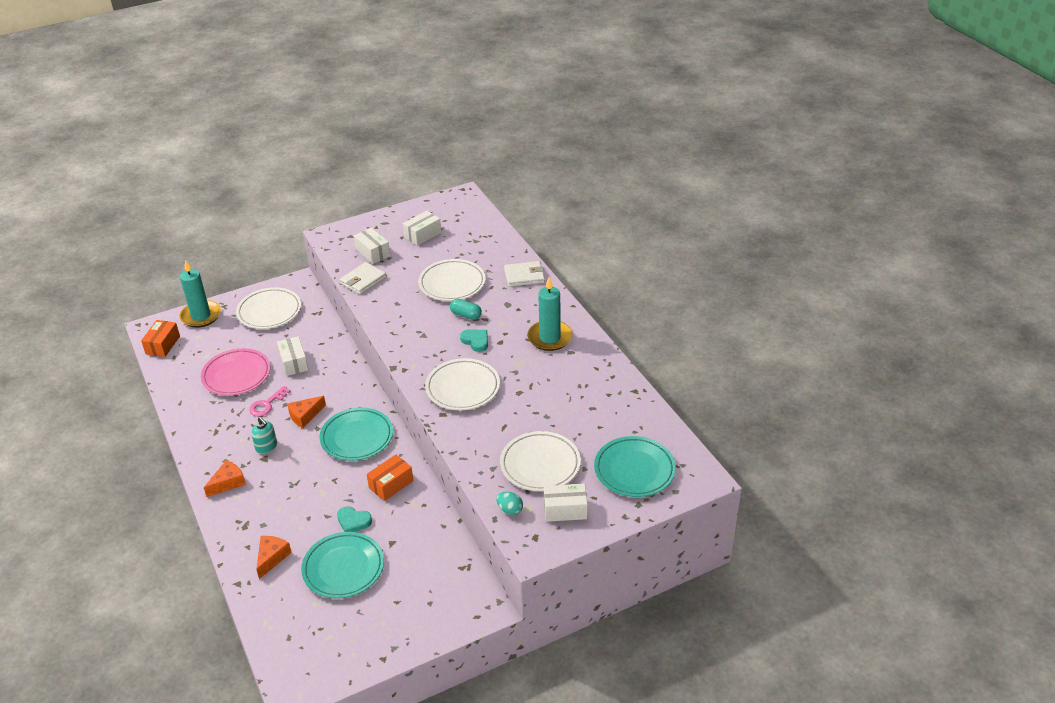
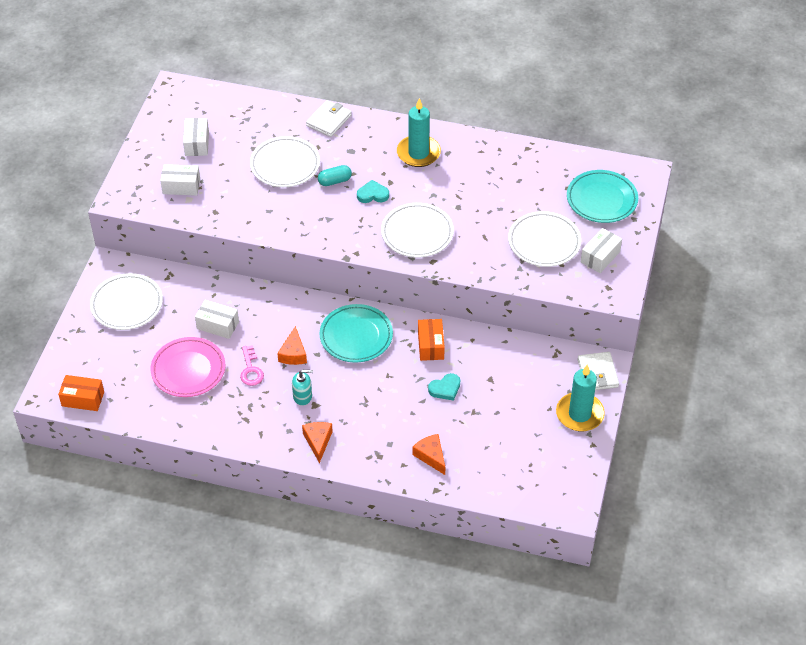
camera: 50 degrees left, 10 degrees up
(163, 345) = (83, 399): orange box -> orange box turned 45 degrees counterclockwise
(201, 316) = (73, 353): turquoise candle -> turquoise candle (579, 414)
(343, 568) = (486, 420): turquoise plate -> none
(363, 280) = (212, 213): white wallet -> white wallet (597, 373)
(510, 510) = (569, 284): turquoise egg -> none

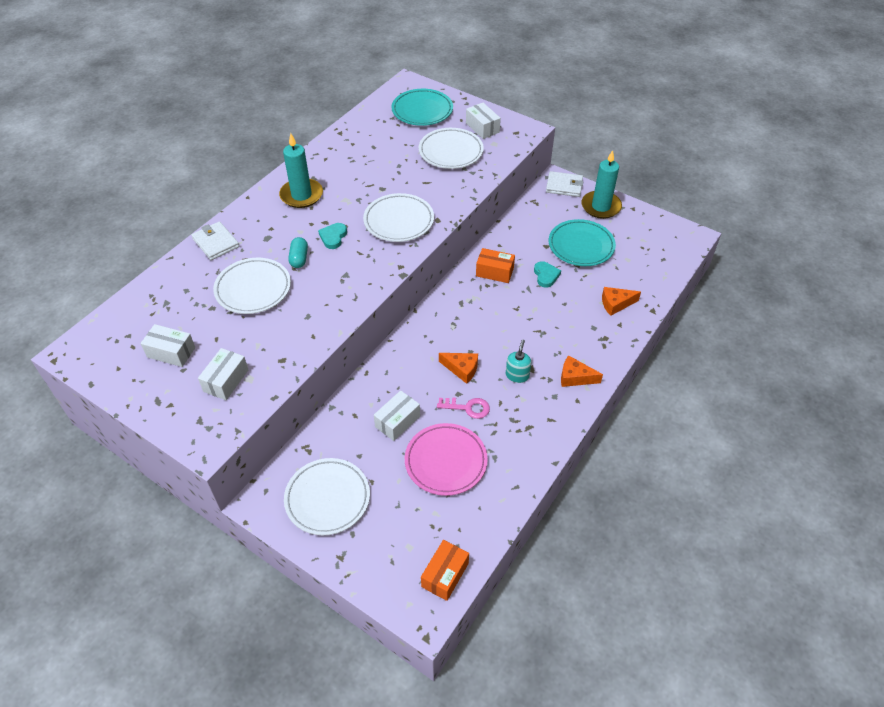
camera: 70 degrees left, 0 degrees up
(356, 336) = (461, 318): turquoise plate -> turquoise plate (581, 246)

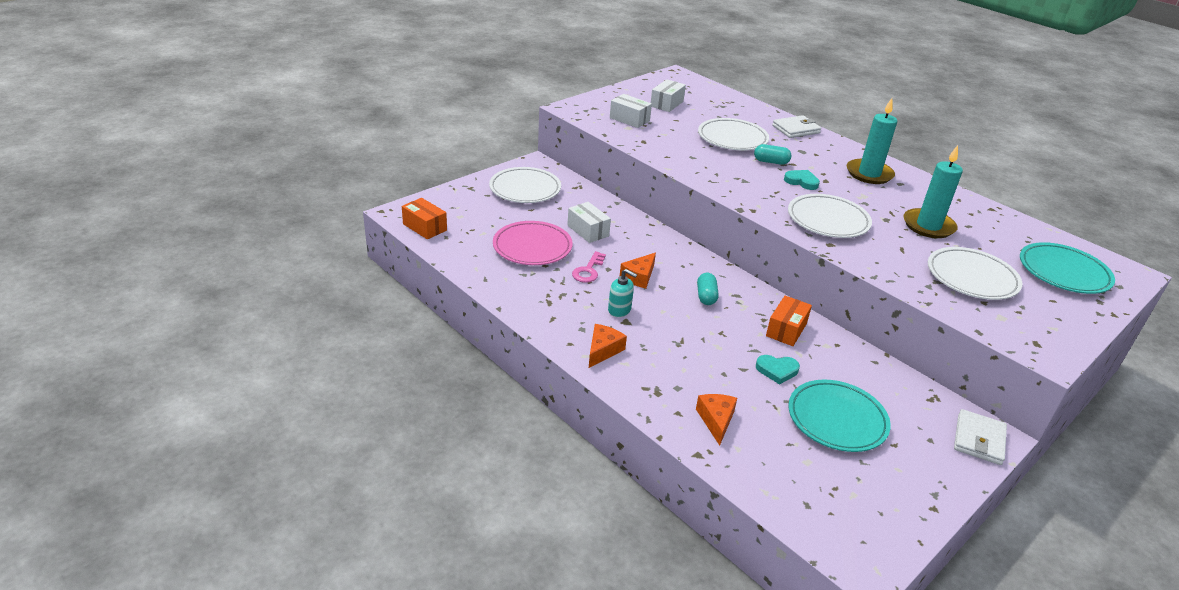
camera: 100 degrees right, 15 degrees down
(471, 321) = (706, 296): none -> turquoise capsule
(482, 128) = (1038, 315): white box -> none
(601, 206) = (932, 468): turquoise candle -> turquoise candle (928, 226)

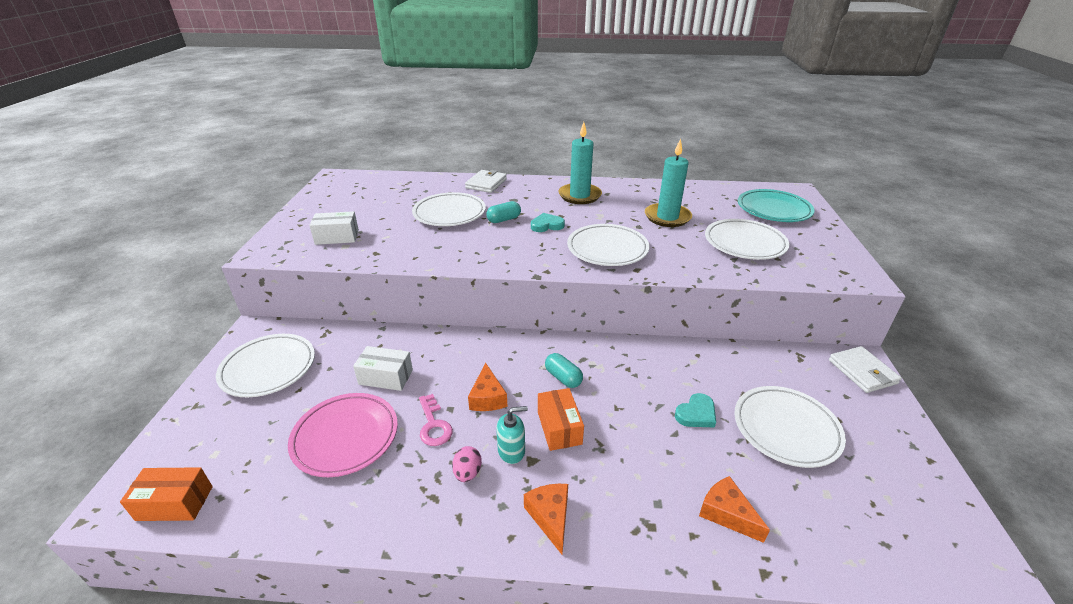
camera: 40 degrees left, 0 degrees up
(581, 303) = (467, 473): none -> pink egg
(666, 104) = (356, 207): white box -> none
(786, 330) = (653, 367): orange box -> orange box (559, 428)
(837, 419) = (786, 429): turquoise plate -> white plate

